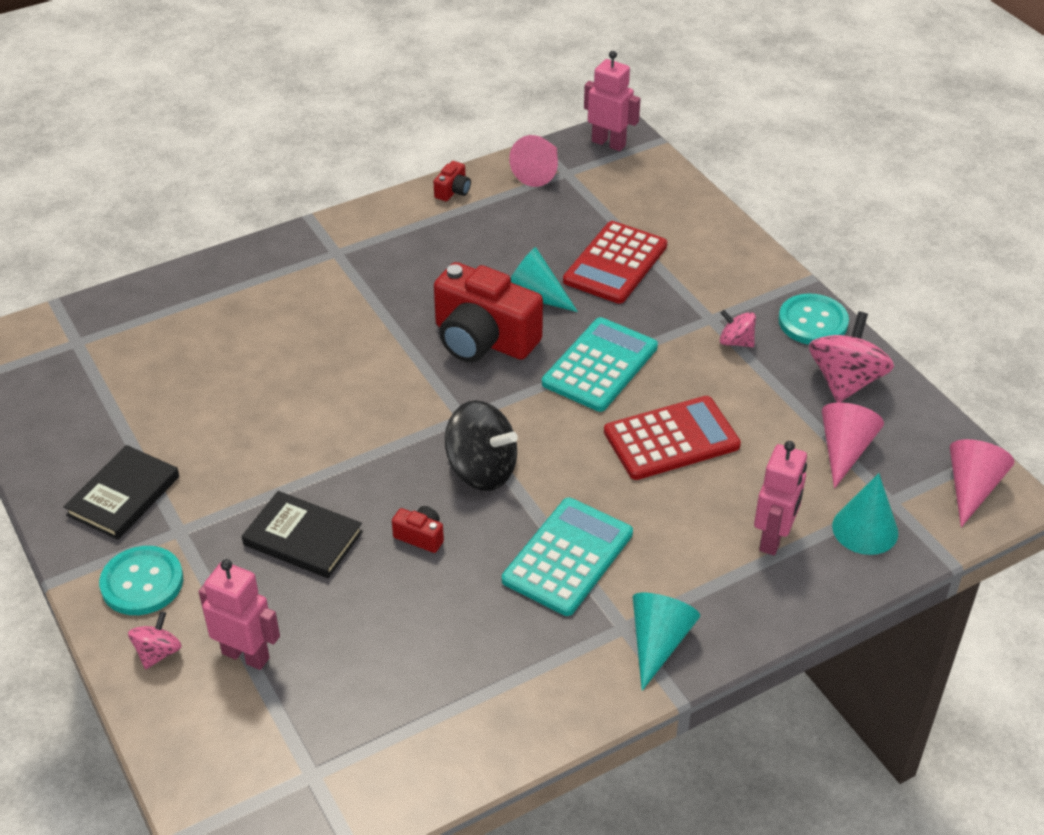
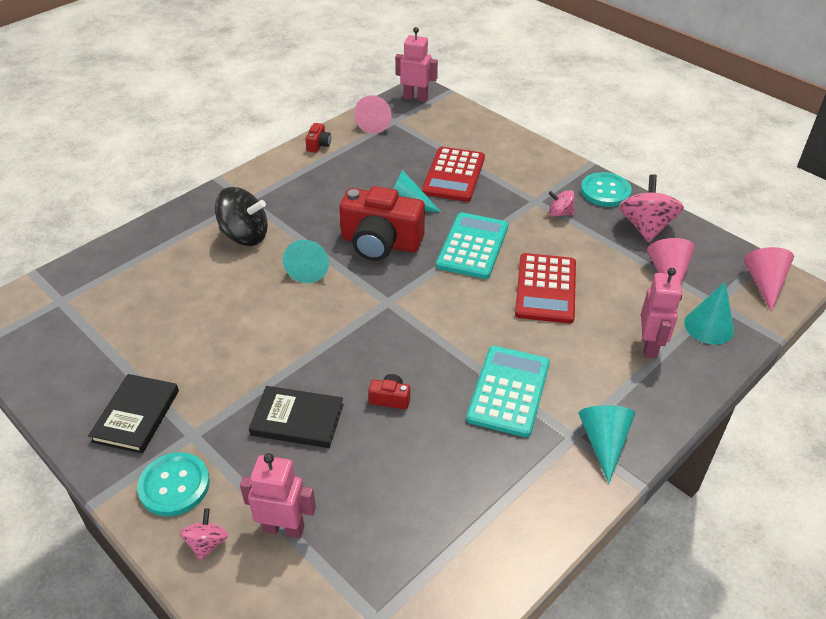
camera: 15 degrees left, 0 degrees up
(382, 356) = (309, 268): none -> turquoise cone
(481, 470) = (417, 338): black spinning top -> black spinning top (245, 235)
(671, 439) = (546, 288): red calculator -> red calculator turned 135 degrees clockwise

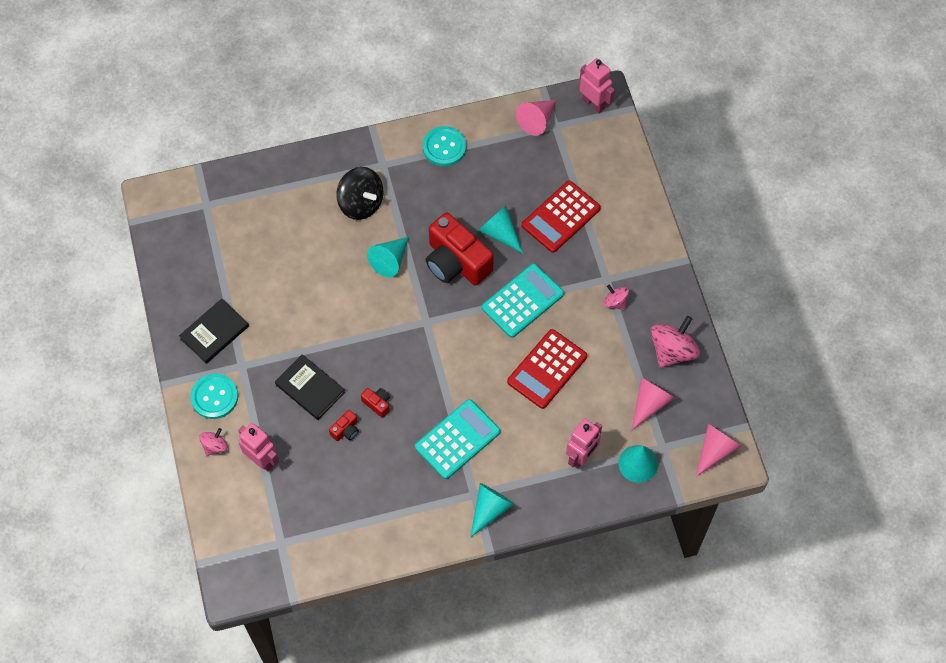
camera: 30 degrees right, 20 degrees up
(318, 145) = (473, 126): red camera -> red camera (346, 430)
(605, 191) = (671, 297): turquoise button -> turquoise button (444, 147)

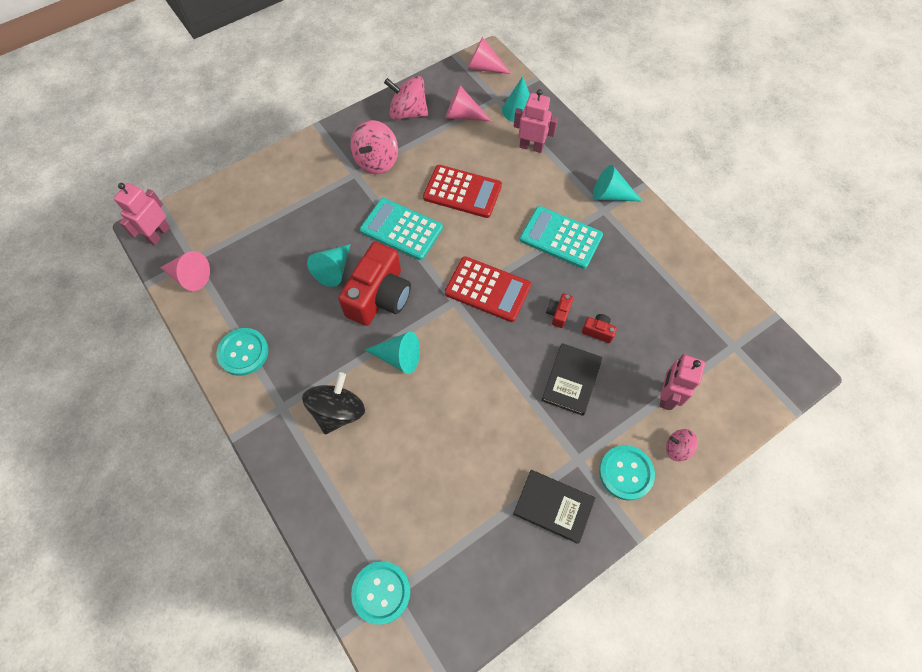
camera: 110 degrees left, 0 degrees up
(211, 197) = (381, 592): none -> turquoise button
(561, 217) = (300, 225): red calculator -> red calculator (487, 289)
(615, 302) = (376, 161): pink spinning top -> pink spinning top, size x1.86

